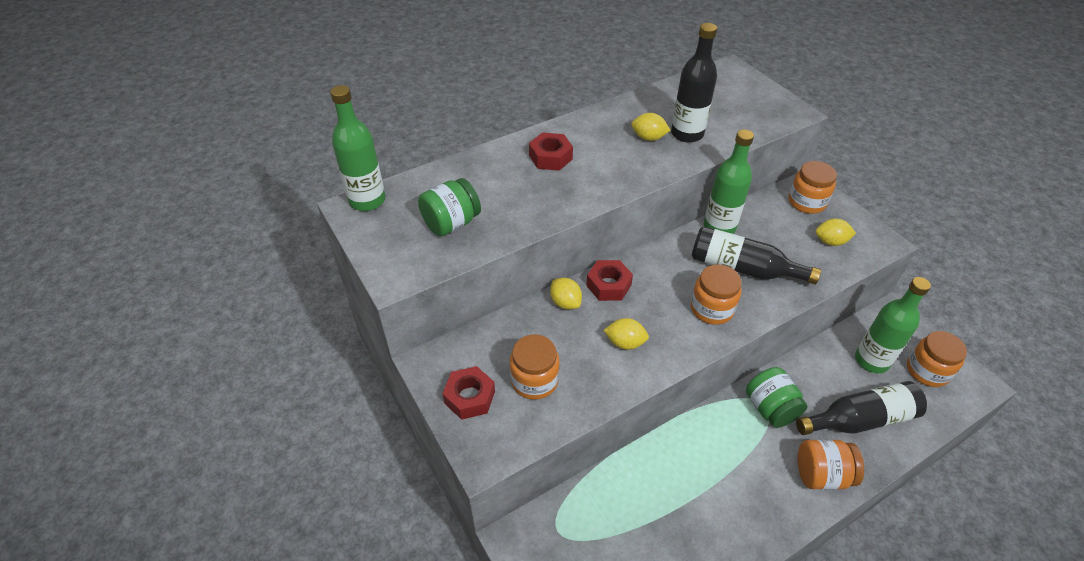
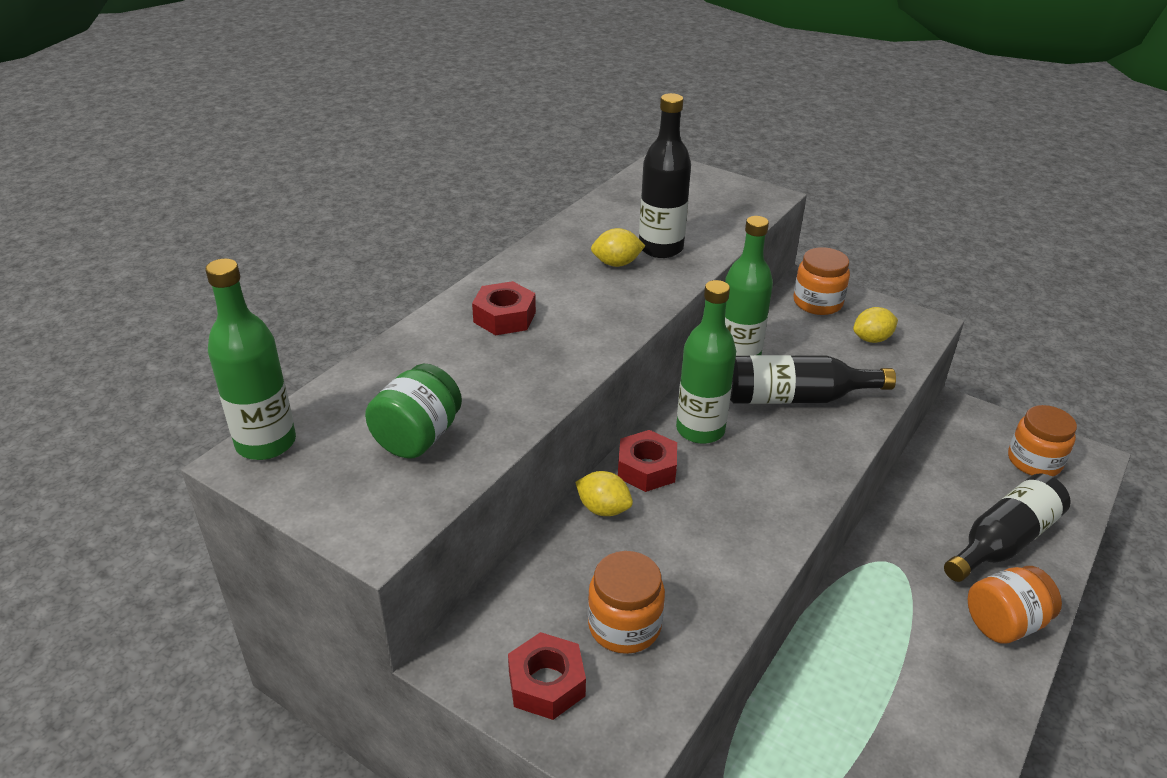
camera: 25 degrees left, 10 degrees down
(625, 343) = (712, 534): yellow lemon -> none
(711, 309) = (791, 457): orange jar -> none
(770, 408) = (900, 566): green jar -> none
(871, 360) = (972, 470): green bottle -> green bottle (700, 430)

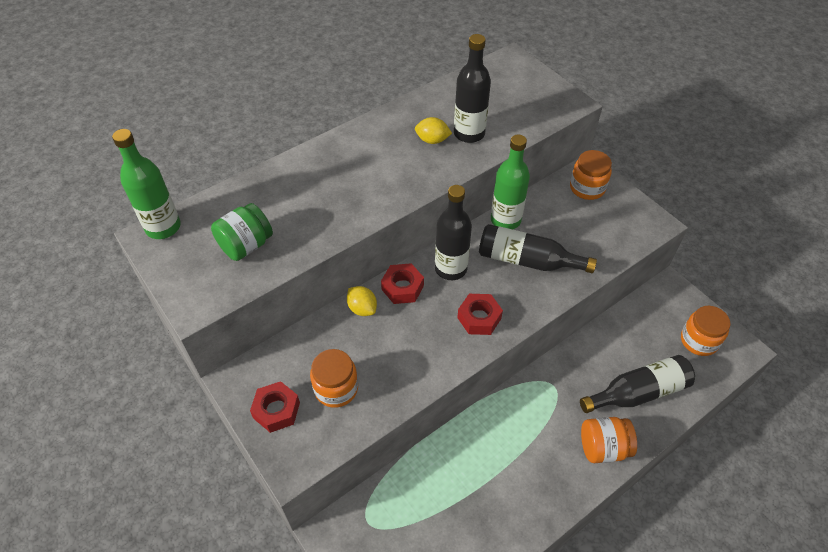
camera: 20 degrees right, 15 degrees up
(504, 317) = (339, 168): red nut -> red nut (479, 318)
(700, 430) = (451, 268): green bottle -> black bottle
(872, 339) = (608, 227): yellow lemon -> none

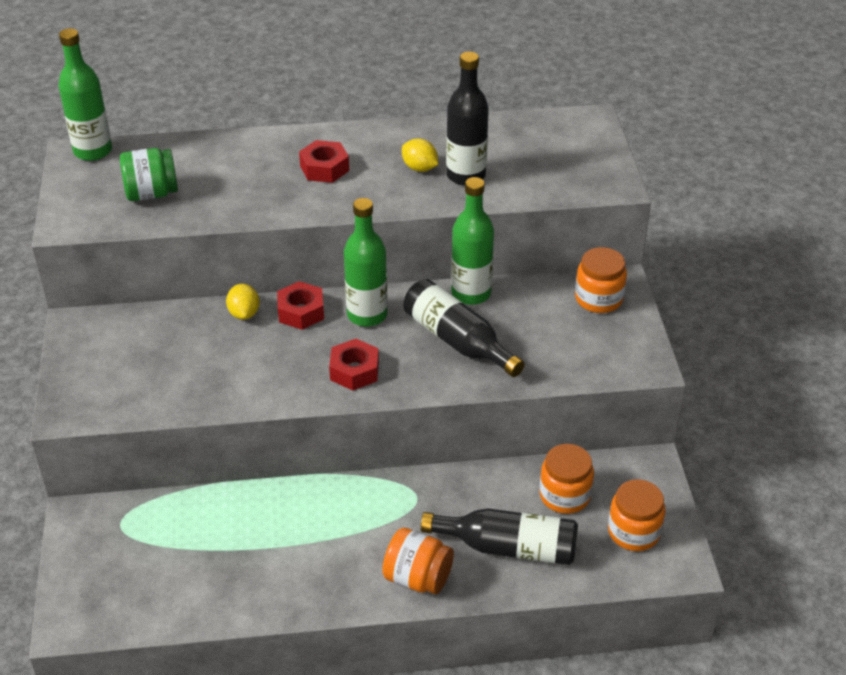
camera: 30 degrees right, 10 degrees down
(276, 410) = (90, 363): red nut -> red nut (324, 168)
(336, 388) = (159, 370): orange jar -> orange jar (564, 495)
(451, 268) = (367, 315): black bottle -> green bottle

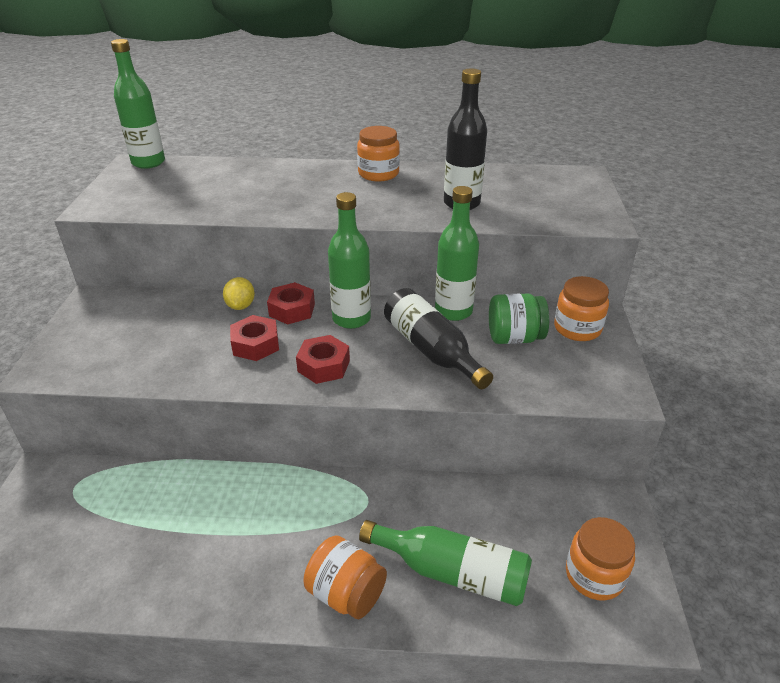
camera: 10 degrees right, 5 degrees down
(152, 193) = (179, 193): green jar -> green jar (514, 338)
(324, 168) = (335, 188): red nut -> red nut (255, 344)
(419, 168) = (420, 195): yellow lemon -> none
(508, 547) = (452, 572): black bottle -> green bottle
(564, 495) = (522, 521): orange jar -> orange jar (378, 174)

